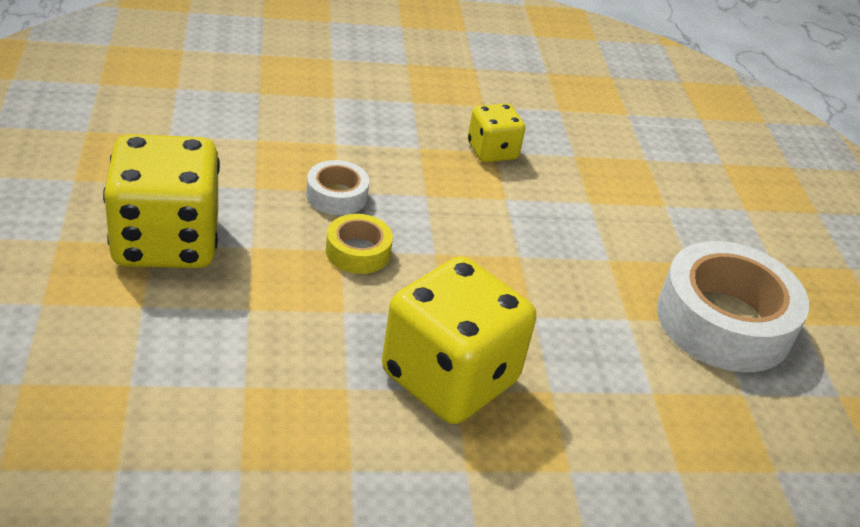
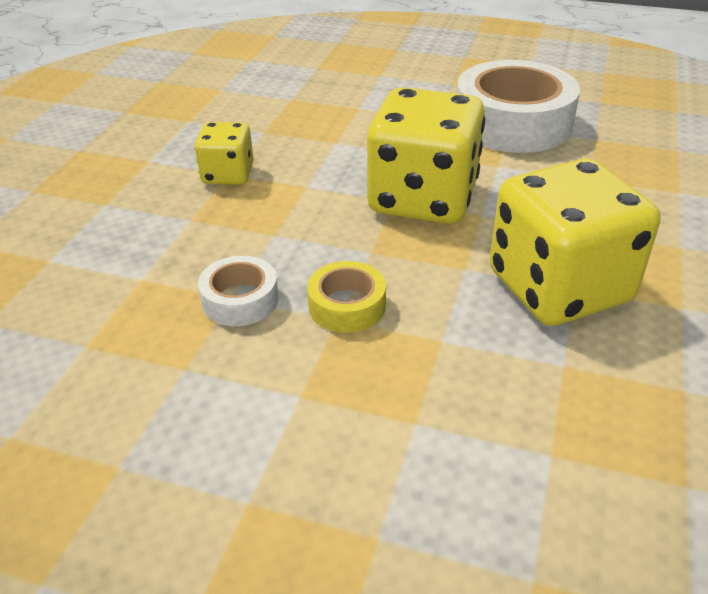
camera: 60 degrees left, 0 degrees up
(166, 242) = (253, 485): yellow dice -> yellow dice (423, 199)

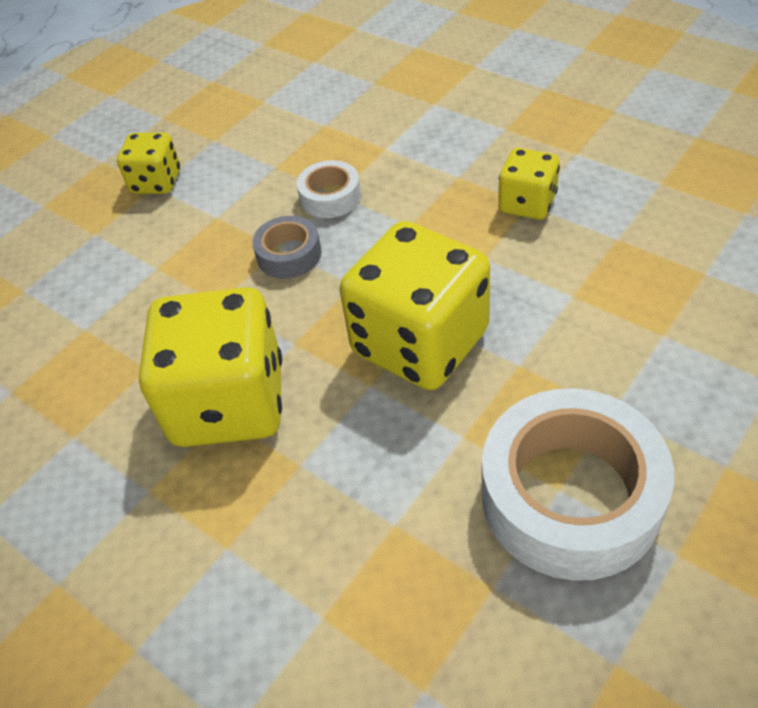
camera: 115 degrees right, 10 degrees up
(236, 503) = (156, 182): none -> yellow dice
(347, 306) = (289, 254): yellow tape -> grey tape

